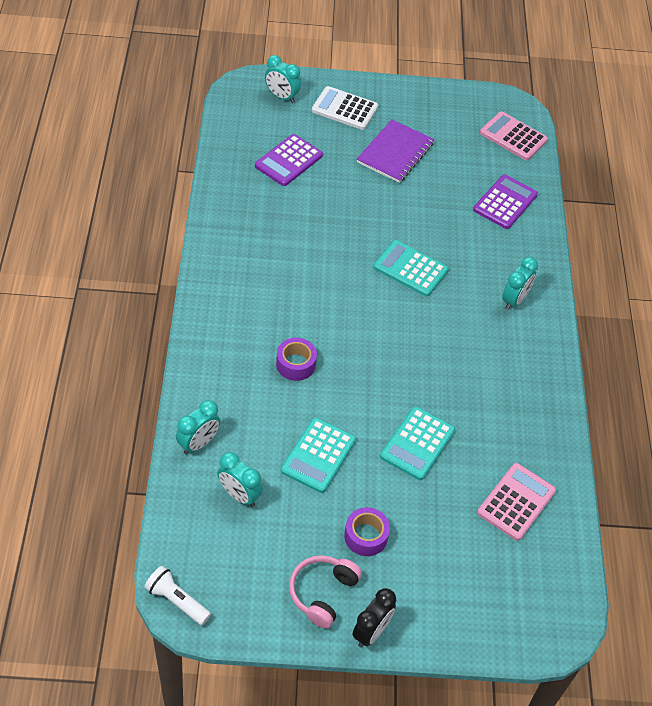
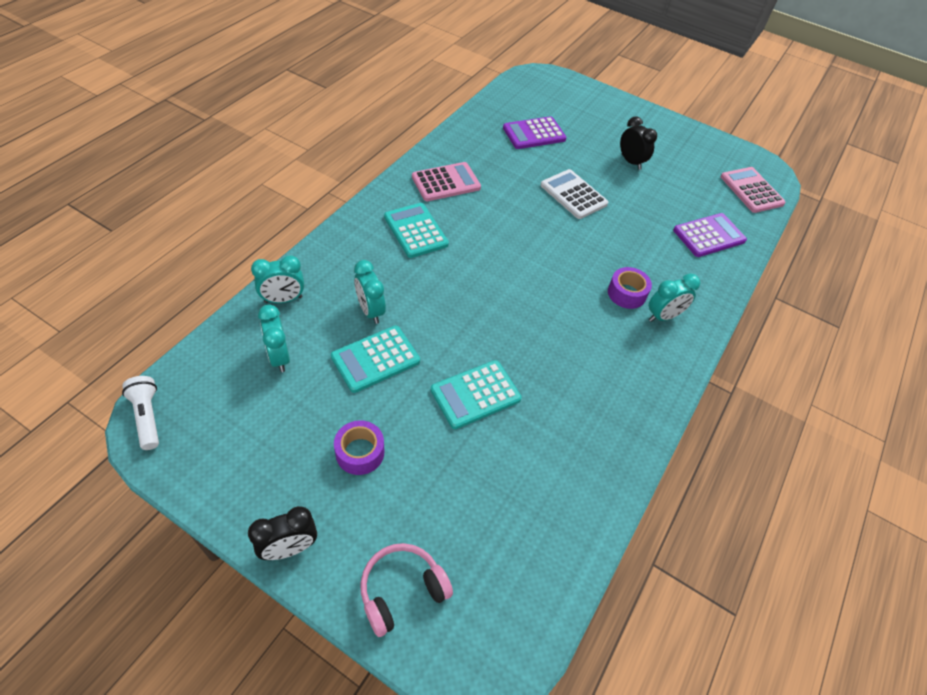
camera: 30 degrees right, 0 degrees up
(281, 97) = (562, 92): turquoise clock -> turquoise clock (370, 311)
(296, 364) = (417, 277): purple tape -> purple tape (626, 293)
(322, 593) = (276, 483): pink headphones -> pink headphones (402, 590)
(344, 109) = (609, 117): white calculator -> white calculator (573, 195)
(395, 153) = (631, 162): purple notebook -> black clock
(410, 269) = (579, 250): turquoise calculator -> turquoise calculator (415, 231)
(516, 502) = (535, 500): pink calculator -> pink calculator (446, 182)

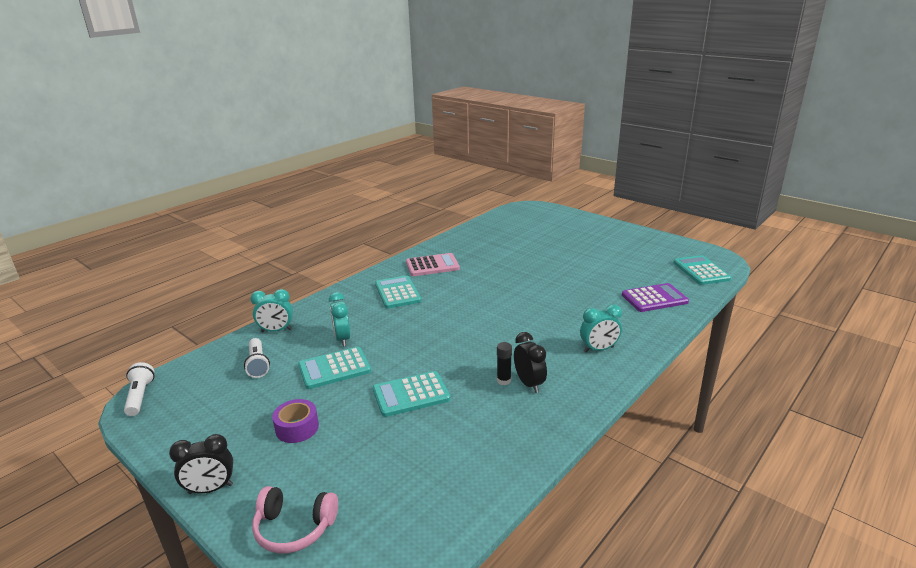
camera: 15 degrees right, 25 degrees down
(279, 357) = (258, 364): turquoise clock -> white flashlight
(402, 590) = (294, 528): pink headphones -> pink headphones turned 150 degrees counterclockwise
(534, 134) = (514, 238): purple calculator -> none
(572, 368) = (503, 380): none -> black glue stick
(573, 195) = (537, 273): white calculator -> none
(626, 293) = (568, 333): purple tape -> none
(631, 162) = (593, 254): black clock -> black clock (529, 384)
(751, 190) = (701, 271): pink calculator -> turquoise calculator

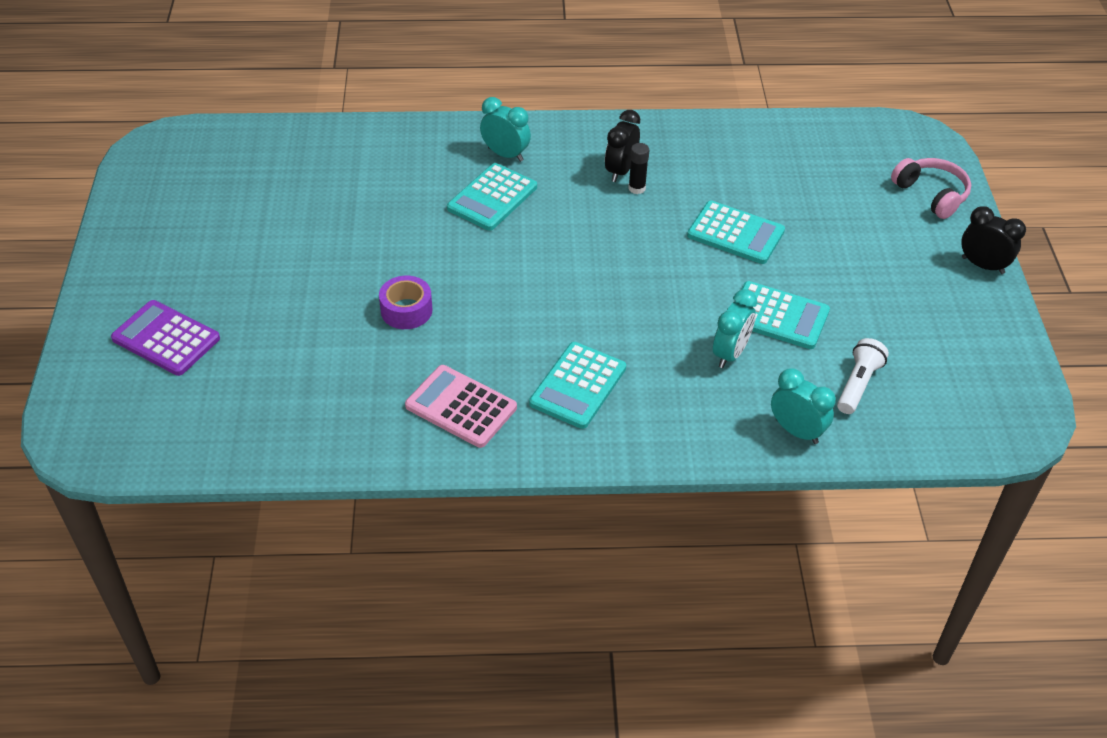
camera: 135 degrees left, 20 degrees up
(140, 396) = (1019, 430): white flashlight -> none
(297, 428) = (871, 272): purple tape -> purple tape (406, 310)
(654, 298) = (341, 158): purple calculator -> purple calculator (166, 339)
(701, 271) = (216, 148): turquoise calculator -> turquoise calculator (492, 198)

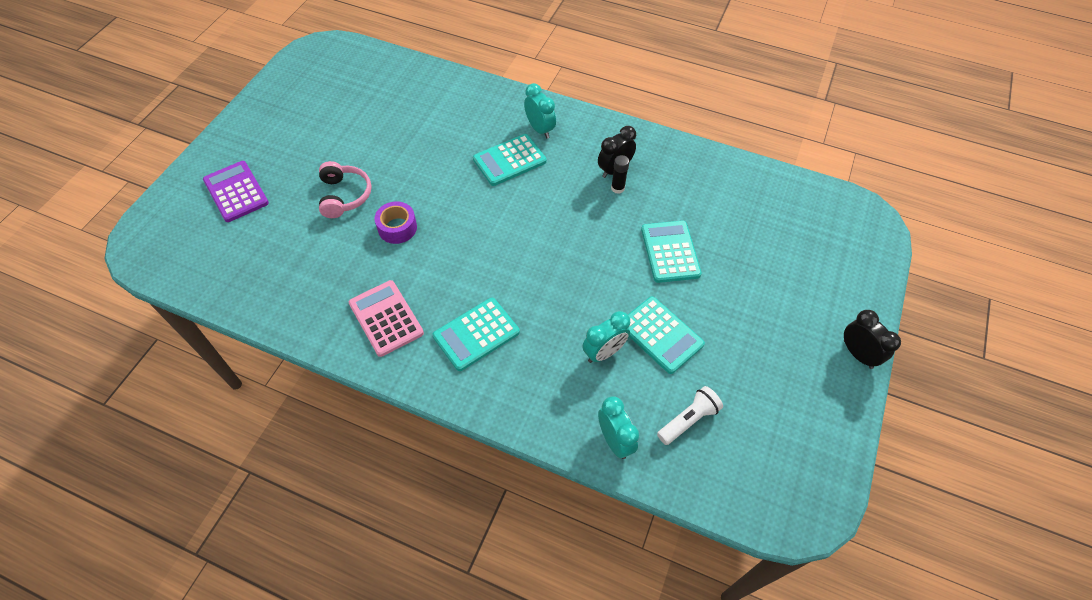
camera: 25 degrees right, 10 degrees up
(735, 233) = (670, 252): turquoise calculator -> turquoise calculator turned 150 degrees counterclockwise
(931, 194) = (850, 274): pink headphones -> pink headphones (344, 196)

